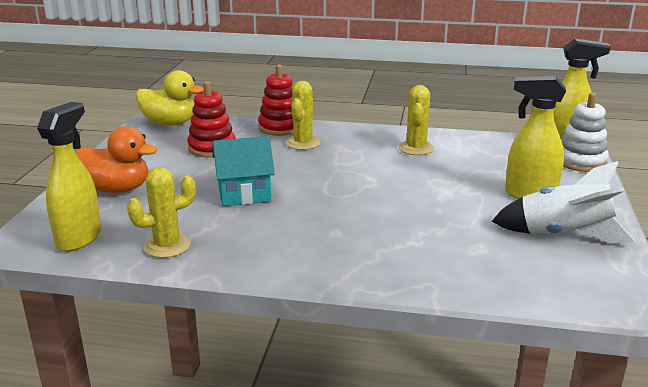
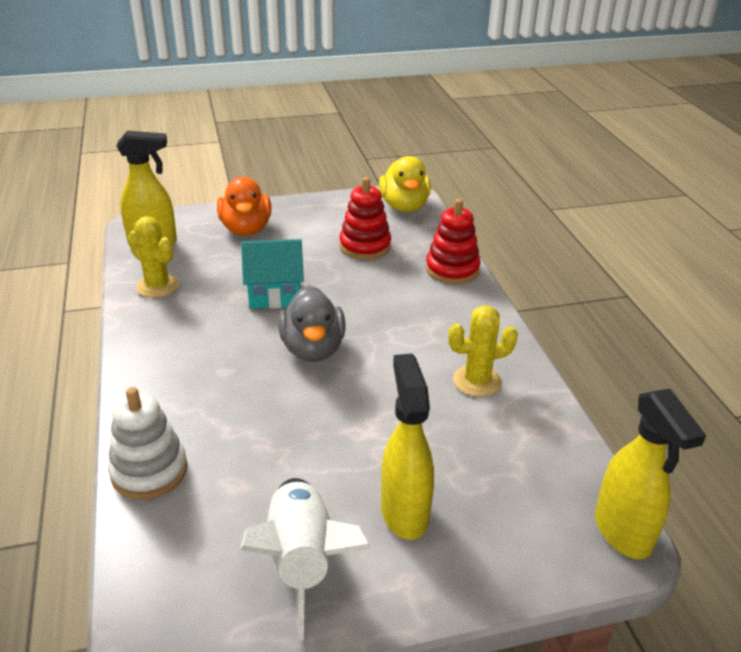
camera: 65 degrees right, 10 degrees up
(244, 194) = (275, 295): turquoise house -> turquoise house turned 60 degrees counterclockwise
(303, 143) = (422, 295): yellow cactus -> none
(335, 192) = (313, 349): none -> grey duck
(580, 162) = (565, 559): white stacking toy -> white stacking toy (149, 471)

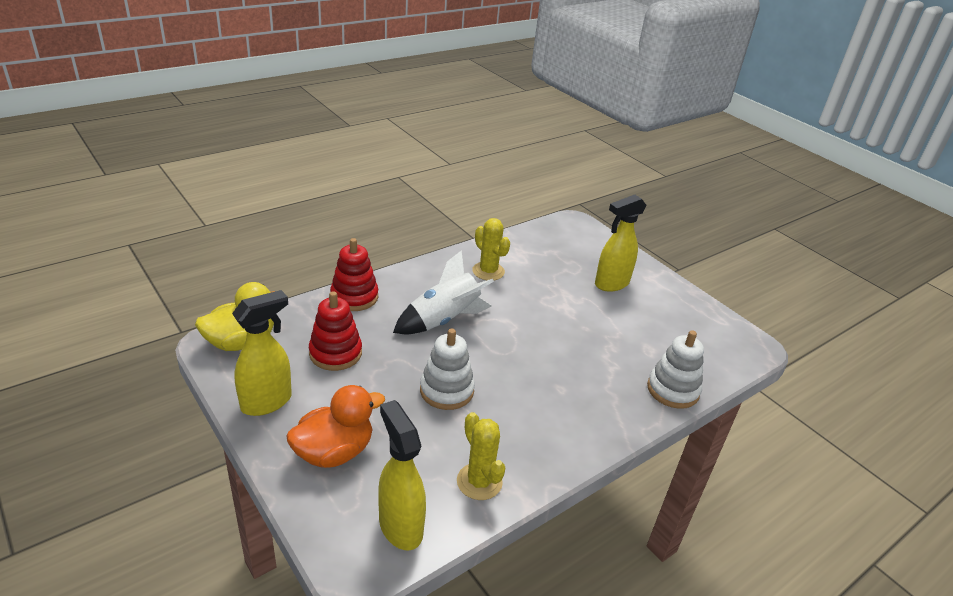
camera: 115 degrees left, 0 degrees up
(157, 286) = (479, 482): yellow cactus -> yellow cactus turned 45 degrees counterclockwise
(275, 295) = (446, 390): turquoise house -> white stacking toy
(301, 561) = (670, 311): white rocket -> white rocket (444, 320)
(313, 349) = (504, 349): grey duck -> none
(623, 533) = (567, 222): yellow spray bottle -> yellow spray bottle (267, 402)

